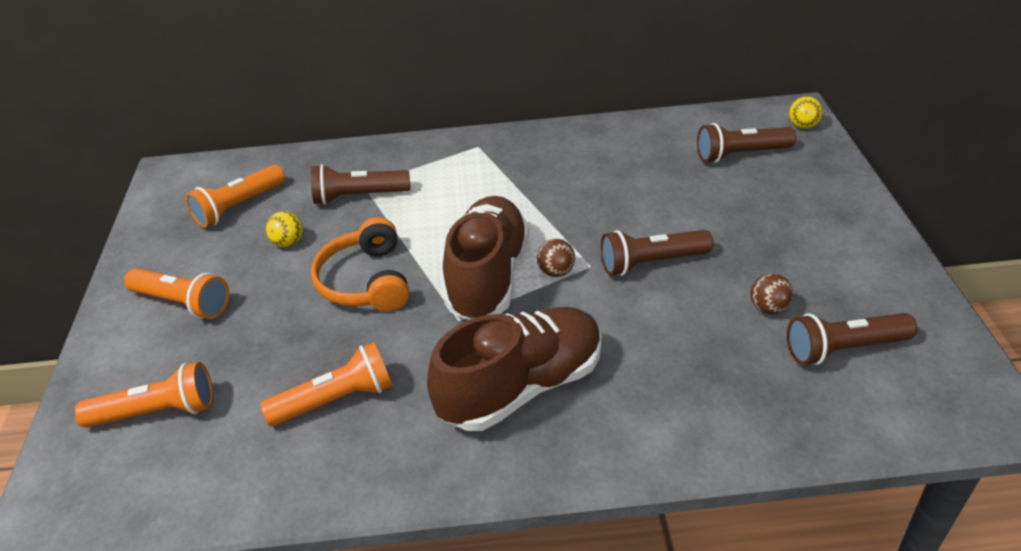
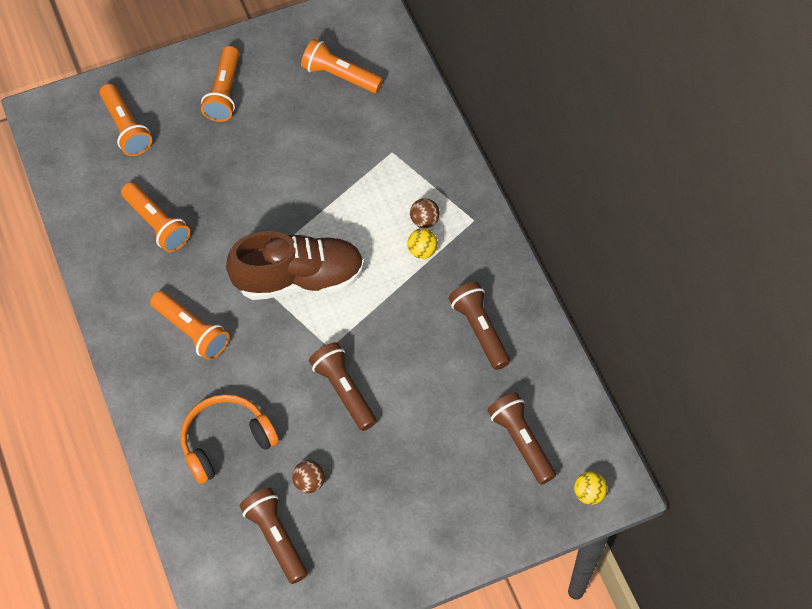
camera: 70 degrees right, 20 degrees up
(288, 243) = (305, 129): yellow ball -> yellow ball (422, 251)
(358, 196) = (375, 154): brown flashlight -> brown flashlight (480, 330)
(365, 281) = (274, 198): orange headphones -> orange headphones (226, 441)
(521, 387) = (191, 331): brown shoe -> orange flashlight
(556, 272) = (316, 324): brown ball -> brown ball (424, 220)

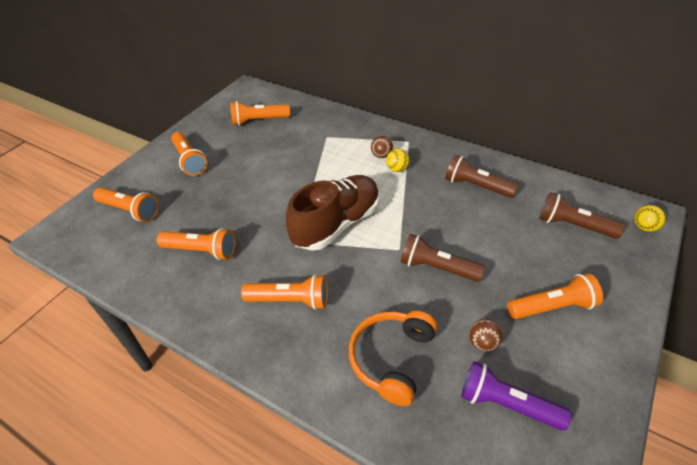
camera: 35 degrees left, 15 degrees down
(276, 538) = (507, 404): brown flashlight -> purple flashlight
(401, 498) = (552, 307): none -> orange flashlight

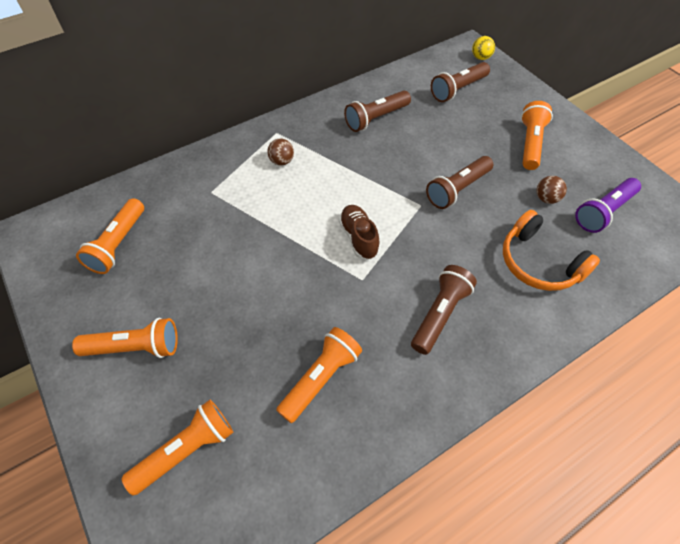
camera: 65 degrees left, 10 degrees up
(290, 300) = (440, 314): orange flashlight -> brown flashlight
(336, 224) = (359, 238): brown shoe -> brown shoe, size x0.53
(397, 169) = (312, 159): yellow ball -> none

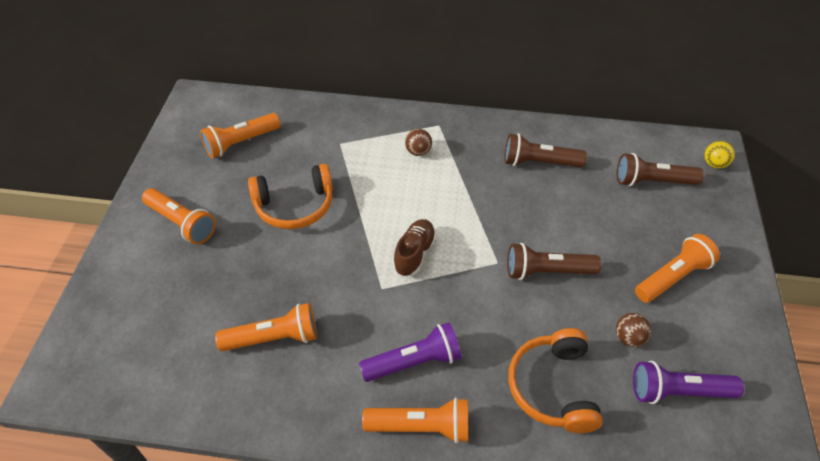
camera: 40 degrees right, 5 degrees down
(186, 450) = (144, 315): orange flashlight -> orange flashlight (421, 427)
(225, 265) = (295, 206): none -> orange headphones
(440, 314) = (414, 362): brown flashlight -> purple flashlight

